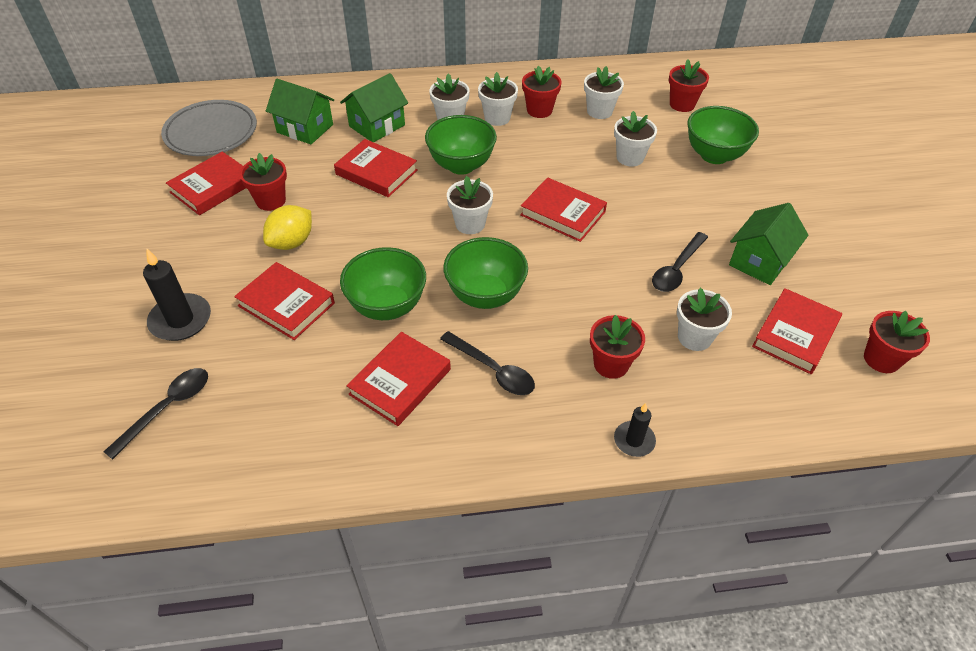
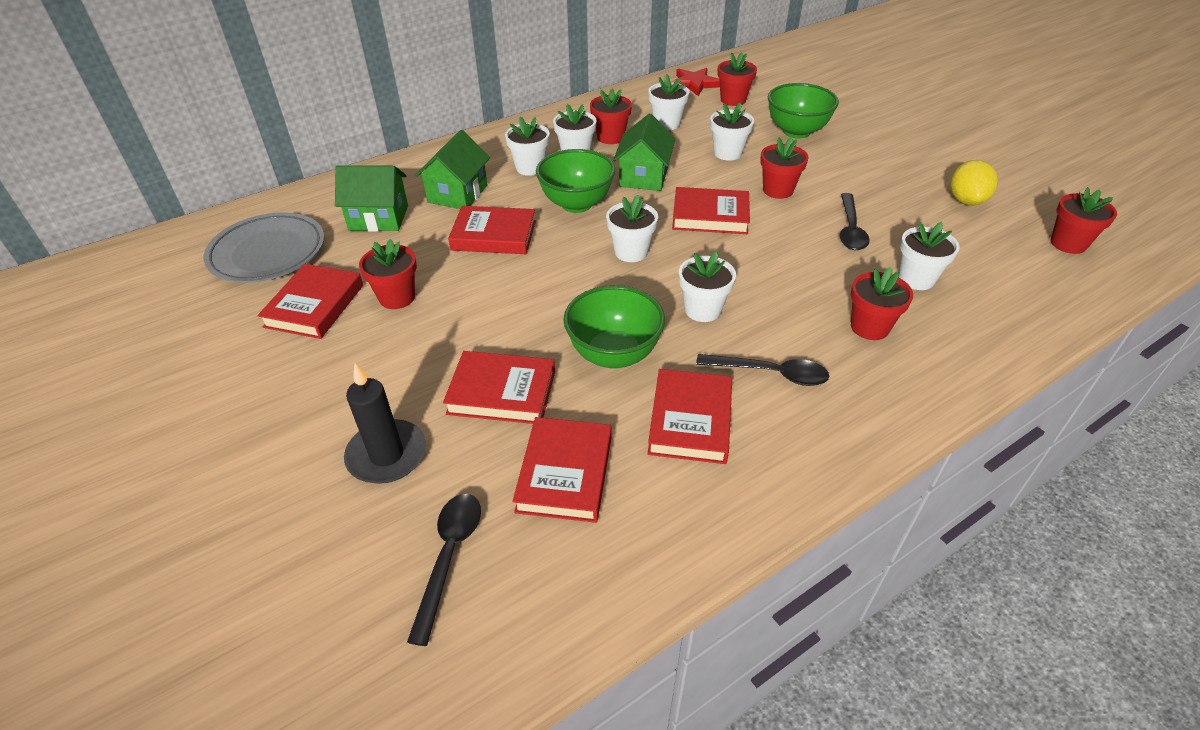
camera: 25 degrees left, 5 degrees down
(292, 242) = (456, 330): yellow lemon -> yellow lemon (966, 201)
(485, 295) = (702, 310): green bowl -> white flower pot
(634, 440) = (949, 384): black candle -> none
(644, 209) = (778, 190): none -> red flower pot
(659, 77) = (694, 84): none -> red star
(760, 261) = (909, 201): green house -> green house (643, 176)
(795, 334) = (990, 248): red book -> red book (565, 473)

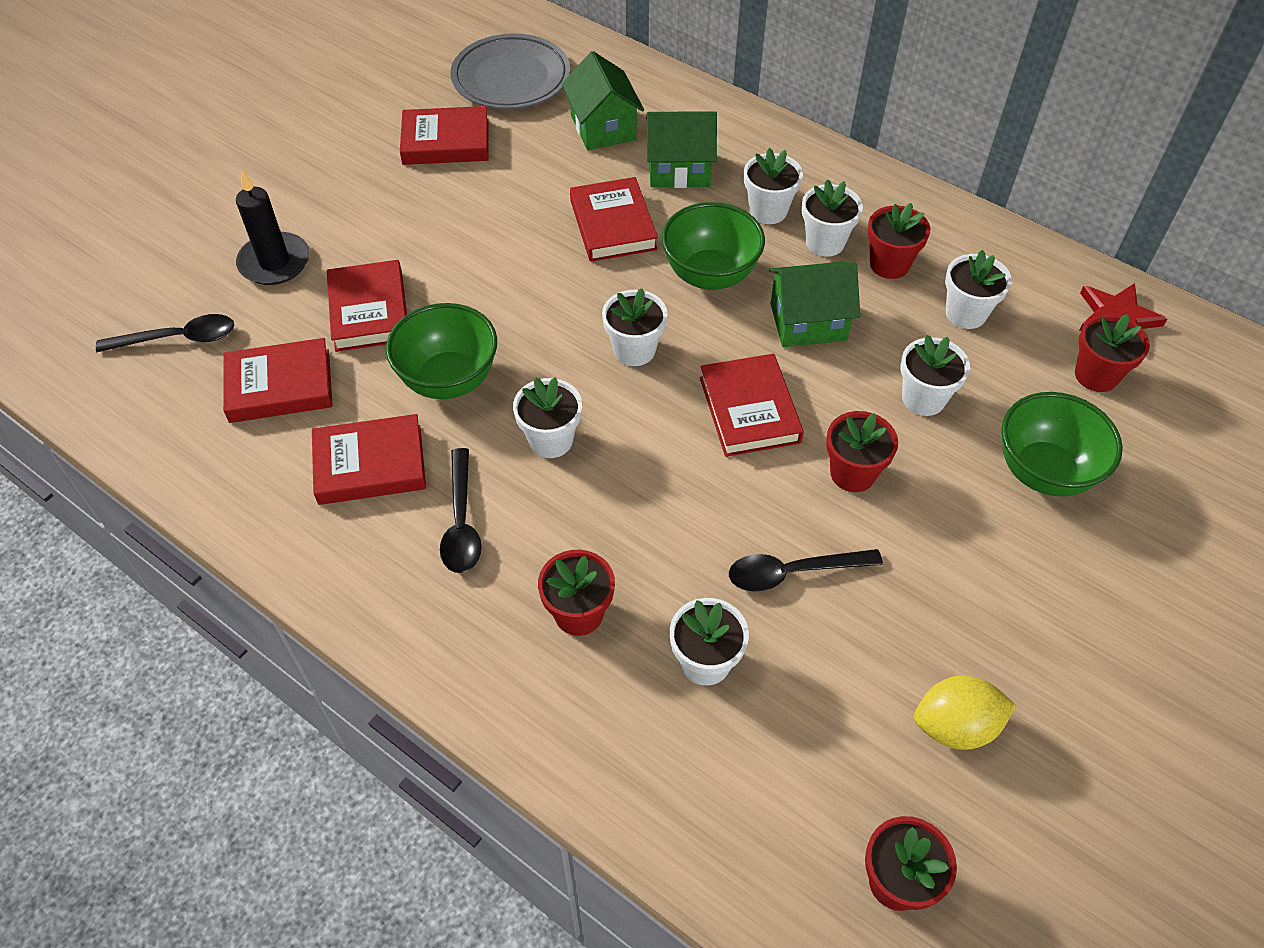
camera: 70 degrees right, 10 degrees up
(397, 297) = (479, 191): red flower pot -> none

